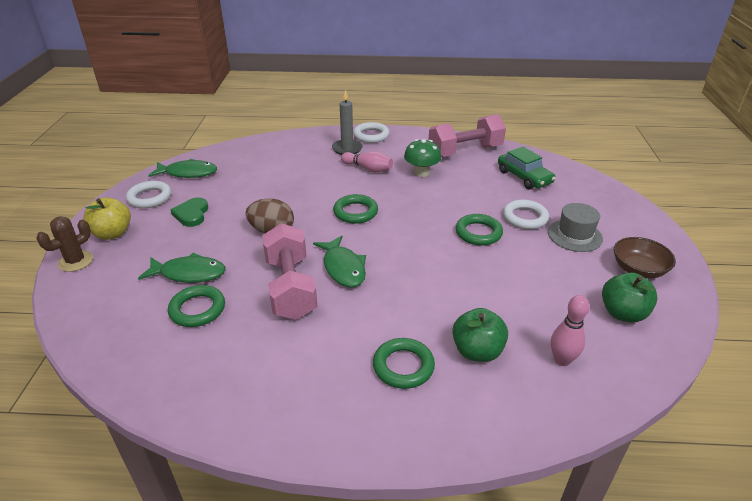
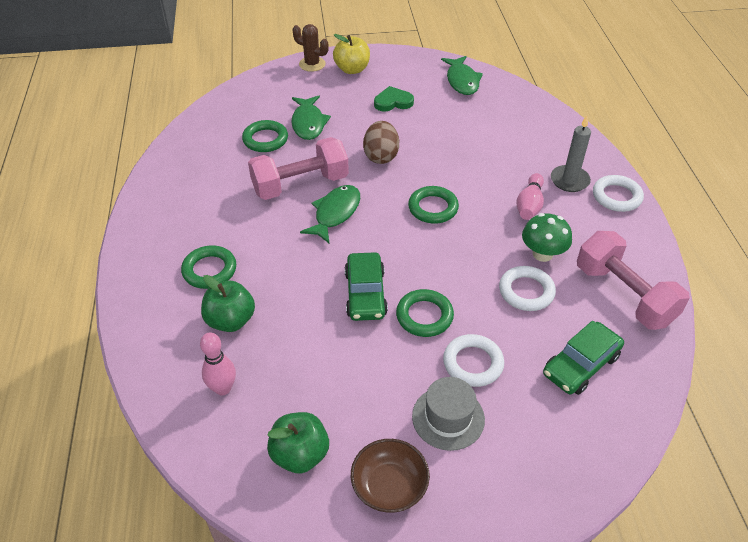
camera: 80 degrees right, 10 degrees up
(149, 198) = (411, 72): white ring -> white ring (526, 291)
(343, 268) = (335, 213): green fish -> green fish turned 150 degrees clockwise
(451, 260) = (365, 294): none -> green car

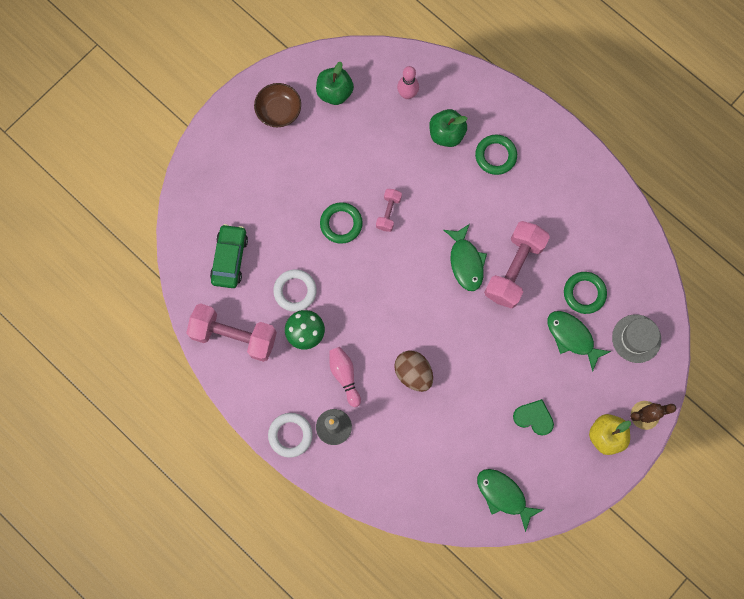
camera: 140 degrees right, 30 degrees up
(365, 294) = (388, 212): green car -> pink dumbbell
(381, 156) = (486, 344): brown egg -> brown egg (413, 373)
(393, 102) = (534, 417): green heart -> green heart turned 105 degrees counterclockwise
(433, 208) = (407, 319): green ring -> none
(448, 418) = (278, 168): grey hat -> grey hat (636, 338)
(473, 363) = (289, 212): white ring -> none

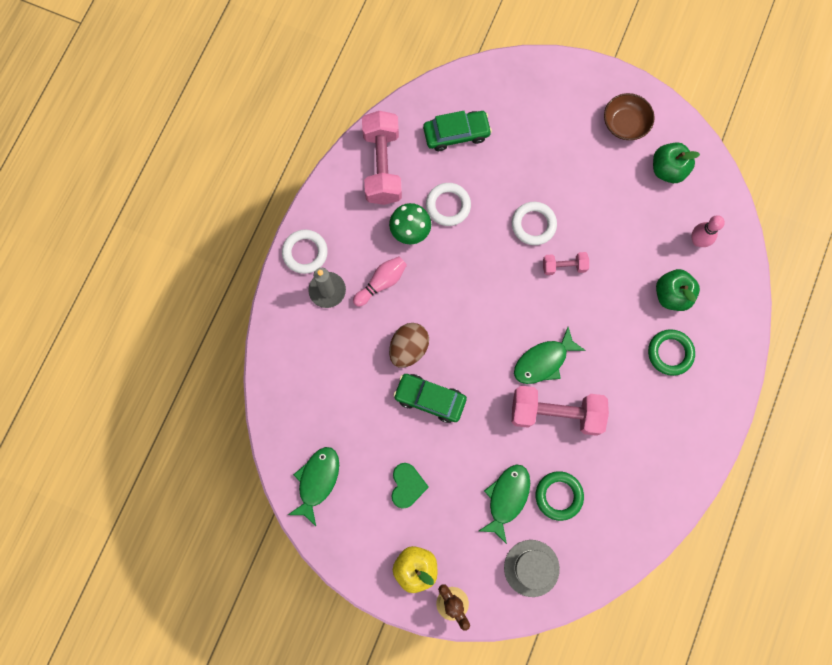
camera: 70 degrees right, 0 degrees up
(341, 224) = (533, 224): green ring -> white ring
(465, 371) = (430, 399): none -> green car

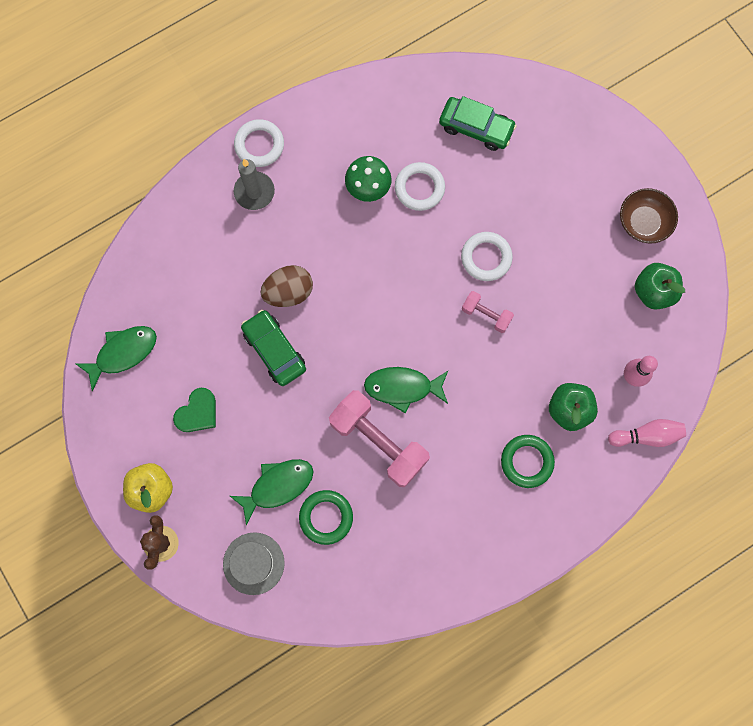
camera: 35 degrees right, 0 degrees up
(381, 283) = (307, 217): pink bowling pin -> pink bowling pin (646, 436)
(382, 166) = (386, 113): pink dumbbell -> none

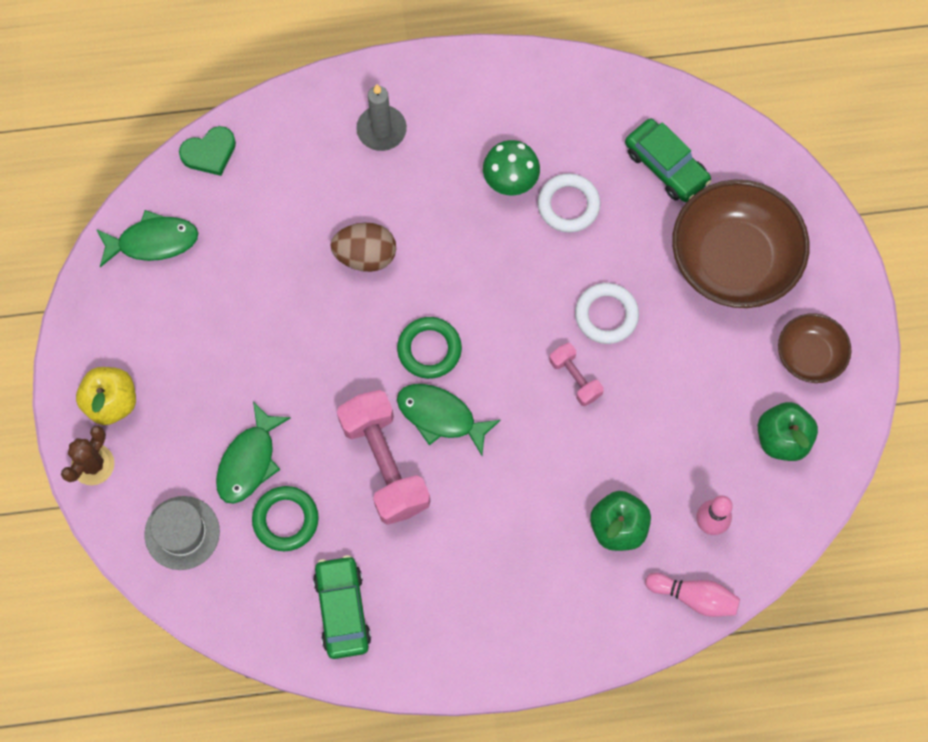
camera: 25 degrees right, 5 degrees down
(197, 412) = (202, 341): green heart -> green heart (209, 153)
(259, 145) = (412, 81): white ring -> none
(274, 350) = (318, 312): green car -> green car (342, 609)
(277, 486) = (249, 461): green fish -> green fish turned 120 degrees clockwise
(527, 461) = (541, 562): green ring -> green ring (429, 349)
(557, 175) = (733, 259): none -> brown bowl

